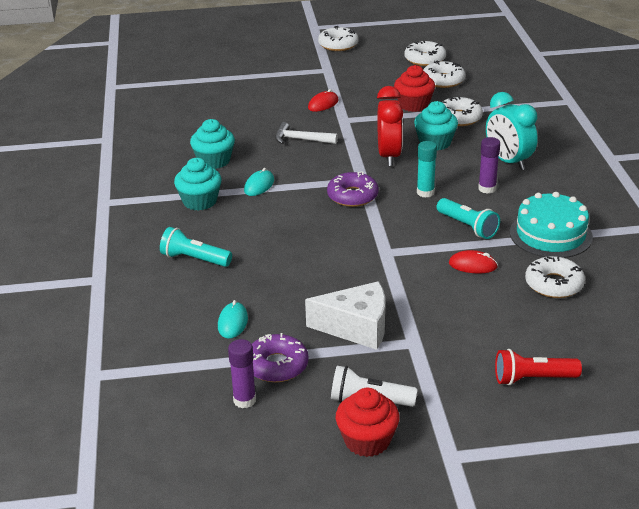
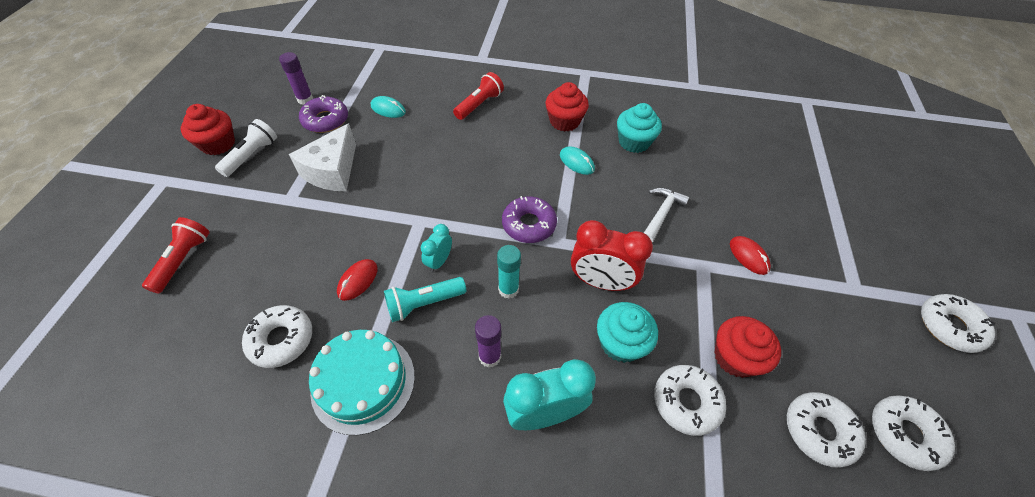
camera: 105 degrees right, 20 degrees up
(194, 259) = (479, 104): turquoise flashlight -> red flashlight
(200, 201) = (564, 121): turquoise cupcake -> red cupcake
(423, 230) = (439, 261): none -> turquoise clock

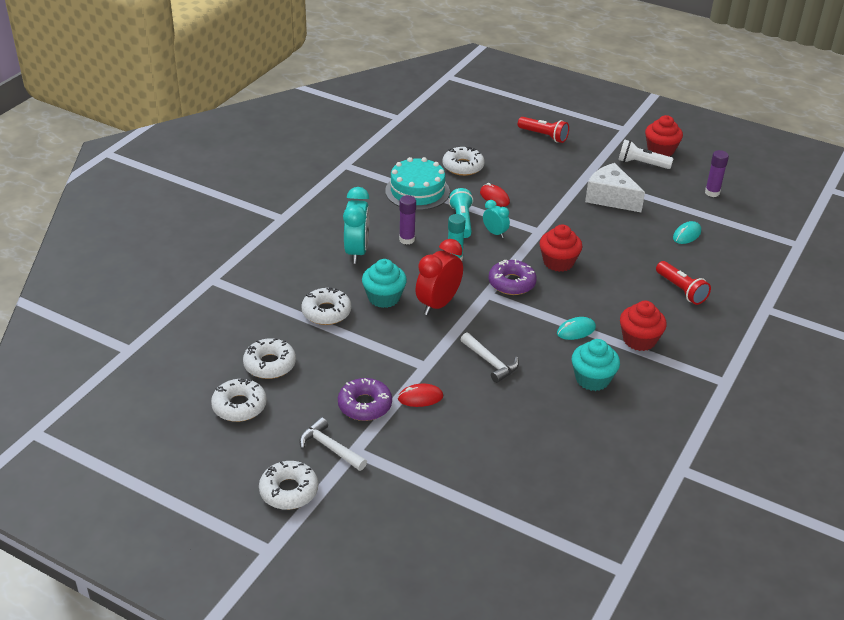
camera: 110 degrees right, 15 degrees down
(252, 155) = (641, 164): white flashlight -> white flashlight turned 150 degrees clockwise
(325, 120) = (678, 200): purple donut -> purple donut (365, 405)
(735, 357) = (341, 348): red cupcake -> red cupcake (558, 262)
(872, 312) = (329, 448): none -> white hammer

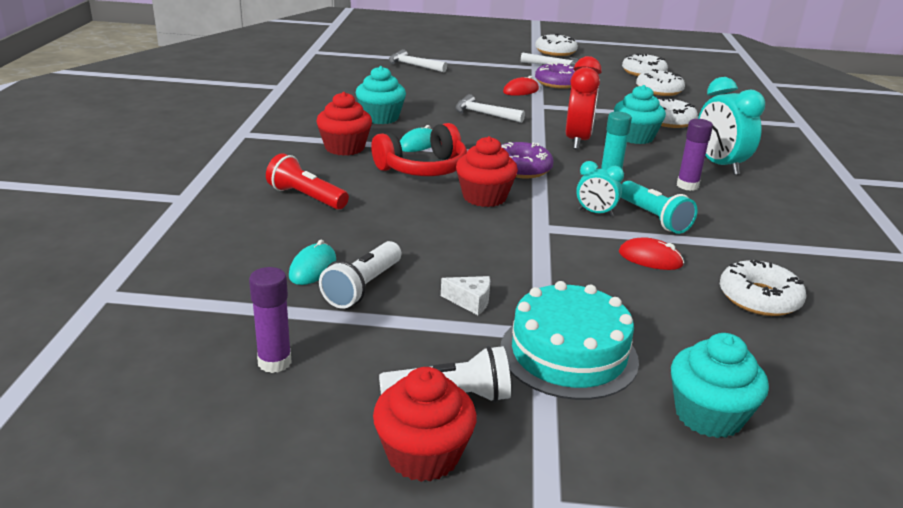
camera: 155 degrees right, 10 degrees down
(417, 191) = (762, 243): turquoise cake -> turquoise cake (568, 354)
(506, 490) = (413, 65): none -> white hammer
(544, 136) = (708, 415): red flashlight -> turquoise cupcake
(586, 300) = (423, 169): none -> red headphones
(610, 198) = (470, 301): white cheese -> white cheese, size x0.45
(662, 217) = (363, 287): none -> white flashlight

